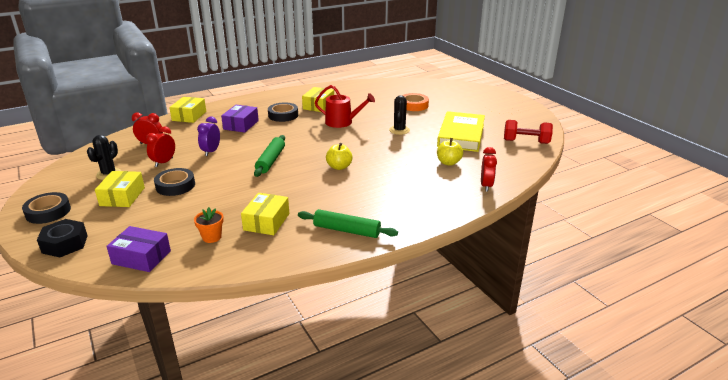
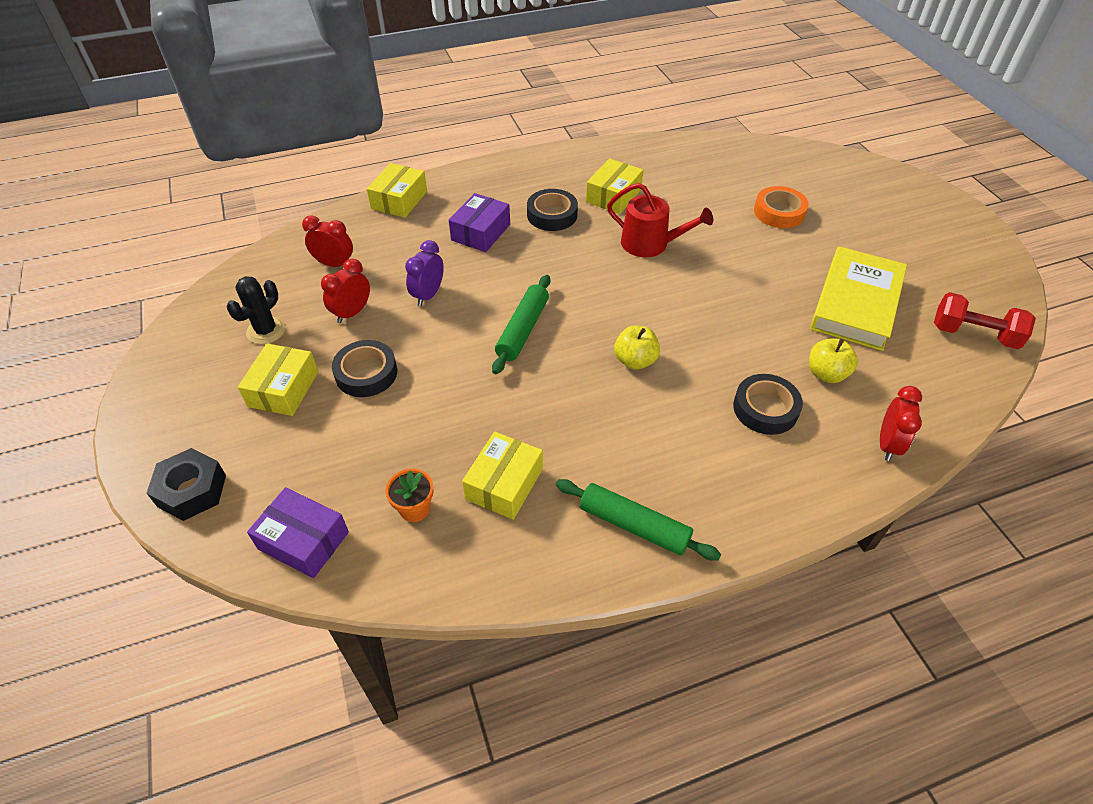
camera: 10 degrees right, 20 degrees up
(48, 212) = (171, 410): black tape -> black tape (765, 409)
(399, 130) = (747, 276): black cactus -> none

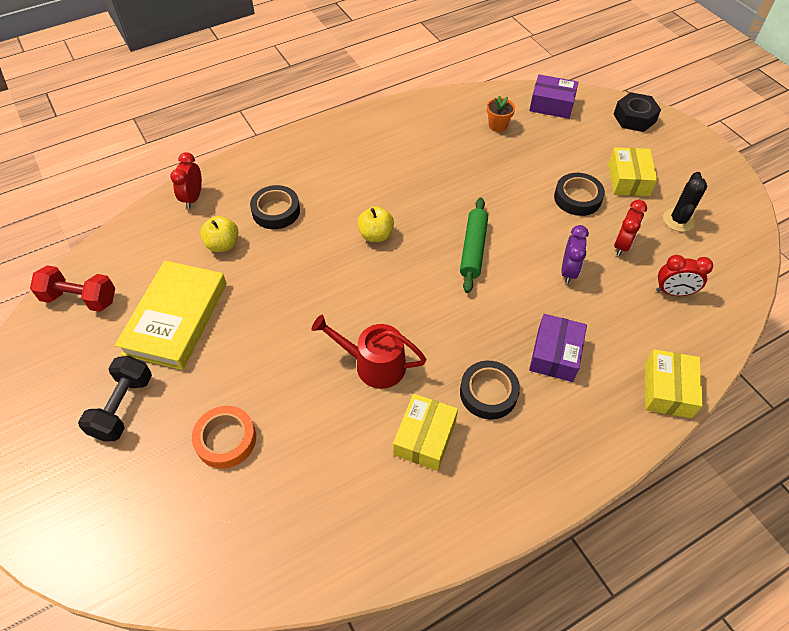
camera: 170 degrees right, 5 degrees up
(504, 484) = (449, 144): yellow box -> none
(634, 525) = (365, 133): green rolling pin -> none
(878, 241) = (123, 407): none -> black dumbbell

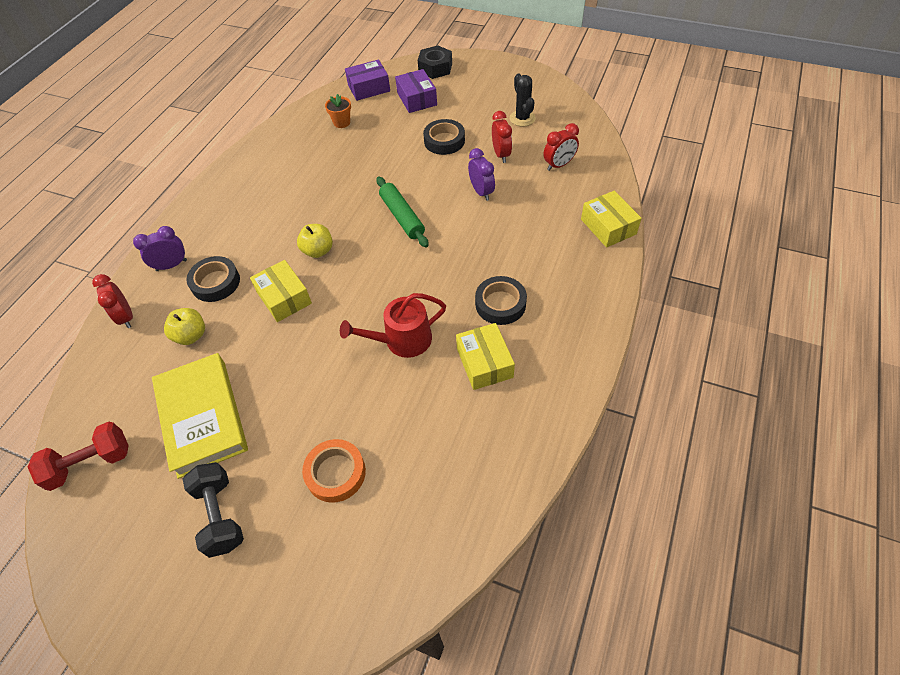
camera: 35 degrees left, 0 degrees up
(257, 175) = (171, 265): none -> purple clock
(555, 354) = (521, 250): purple box -> purple box (417, 99)
(628, 180) = (467, 110): yellow box -> yellow box (284, 298)

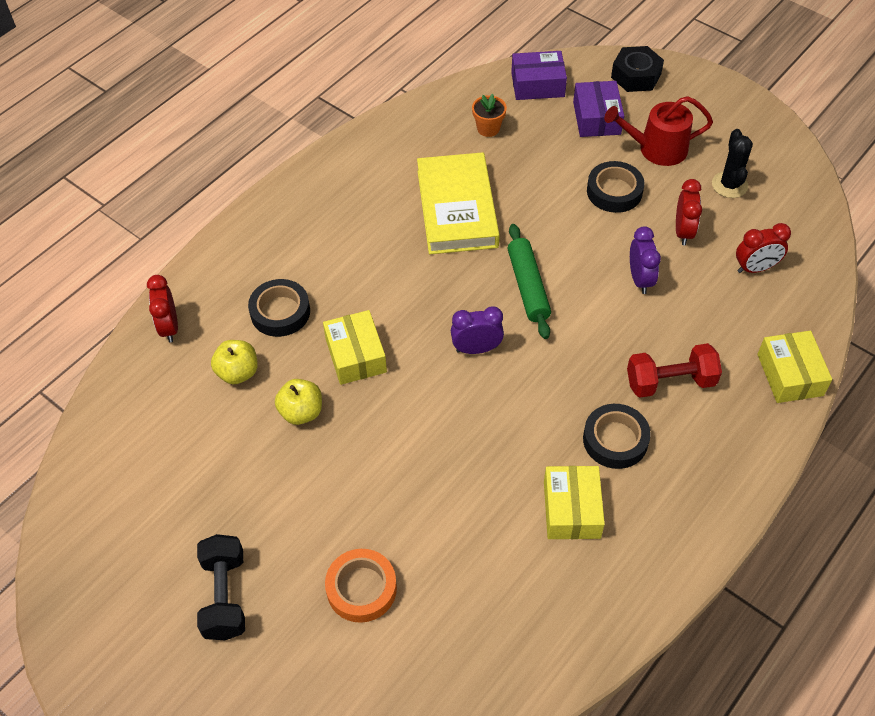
camera: 15 degrees right, 0 degrees up
(90, 463) = (99, 493): red dumbbell -> red dumbbell (670, 382)
(171, 265) = (234, 274): purple clock -> purple clock (476, 349)
(202, 417) = (229, 476): yellow book -> yellow book (457, 208)
(318, 251) = (412, 304): yellow apple -> yellow apple (301, 412)
(402, 340) = (481, 452): red watering can -> red watering can (657, 149)

